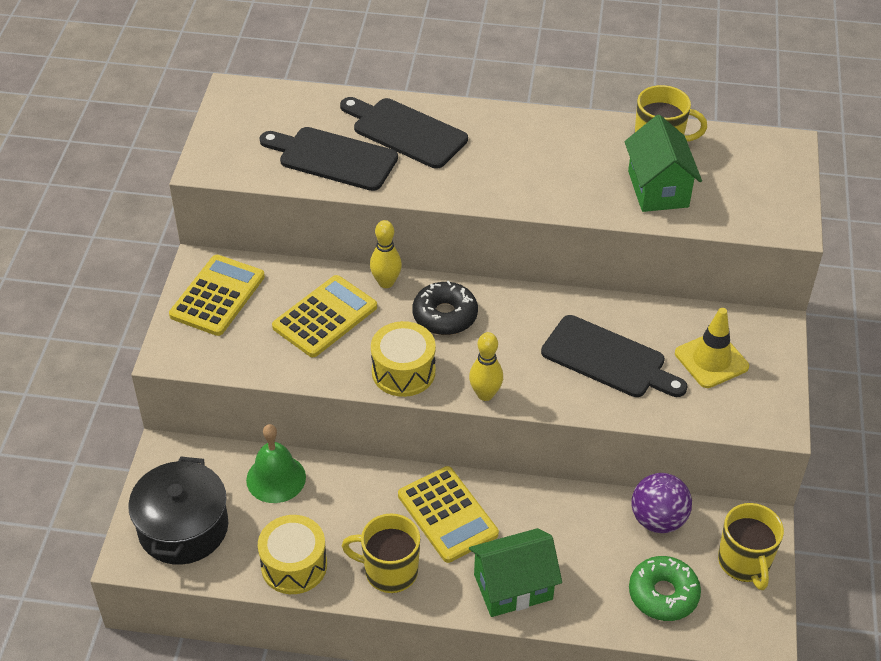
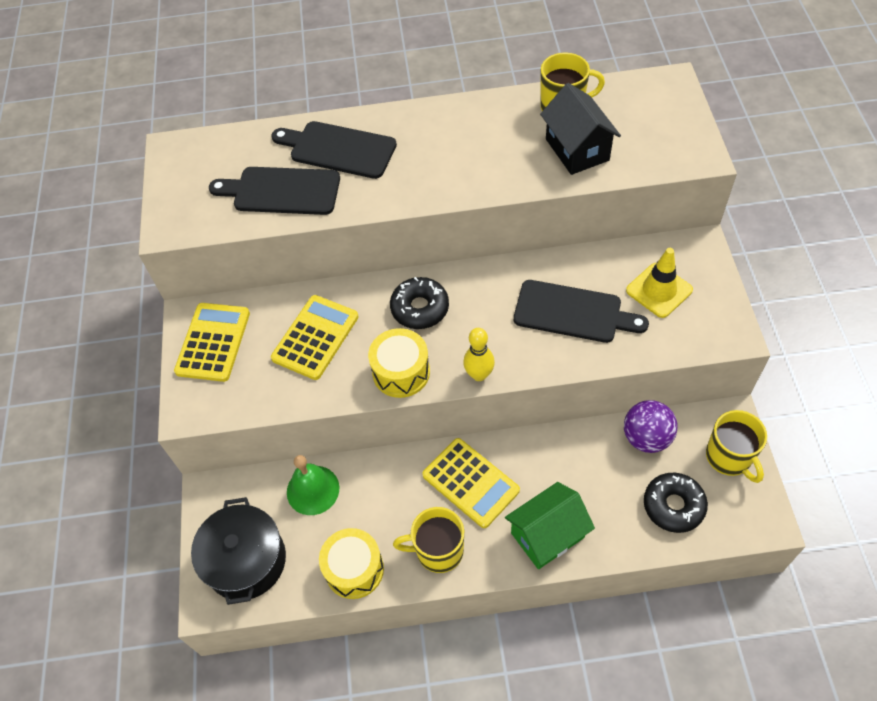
camera: 10 degrees left, 10 degrees up
(386, 282) = (358, 290): yellow bowling pin -> none
(658, 189) = (577, 149): green house -> black house
(663, 594) = (673, 506): green donut -> black donut

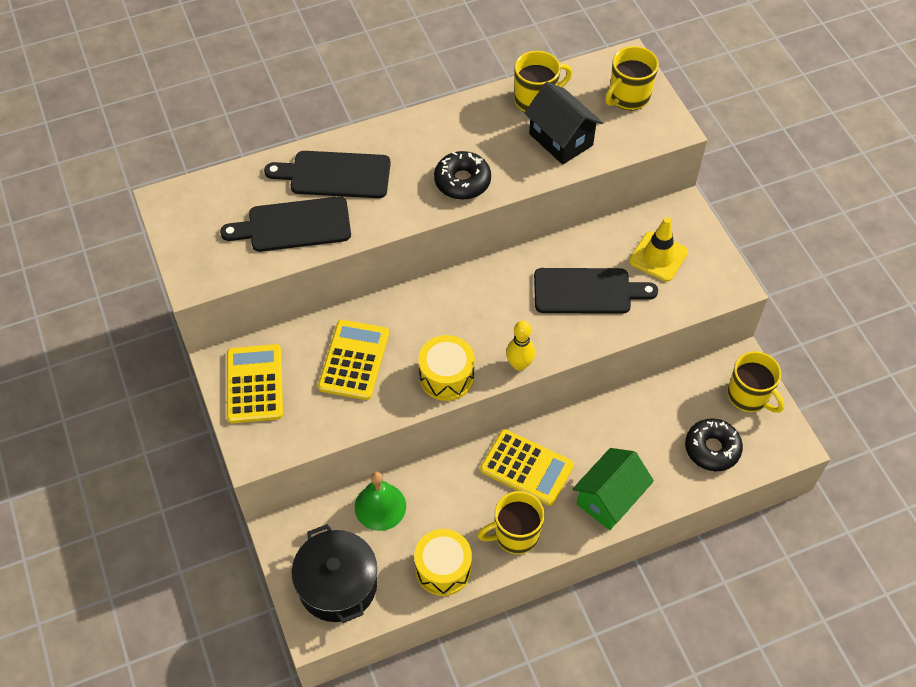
camera: 20 degrees left, 0 degrees up
(420, 308) = (445, 314): black donut -> black donut (462, 181)
(646, 438) = (673, 394): purple ball -> none
(661, 118) = (628, 97): none -> yellow mug

